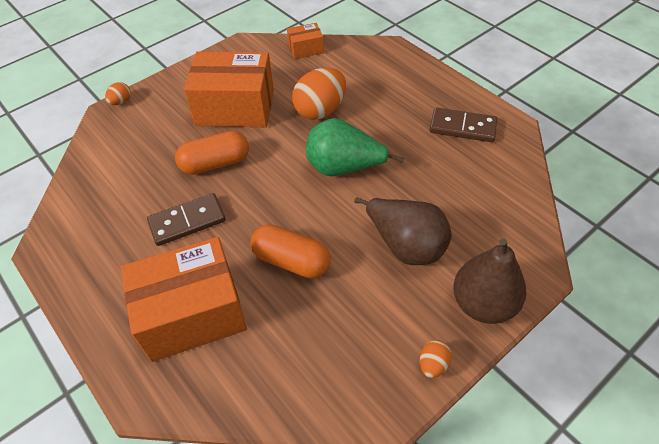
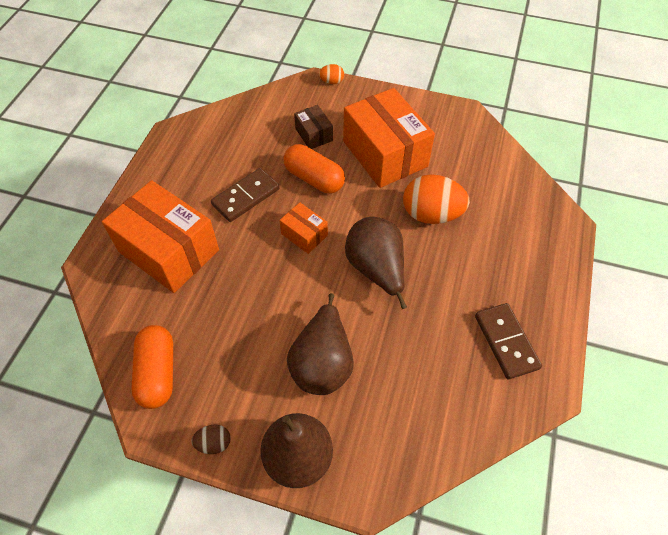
camera: 55 degrees right, 5 degrees up
(167, 141) = (314, 134): none -> brown box
(187, 221) = (246, 197): brown domino -> brown domino turned 75 degrees counterclockwise
(291, 261) = (252, 286): orange capsule -> orange capsule (157, 373)
(306, 49) = (501, 159): orange box -> orange box (304, 235)
(344, 168) = (376, 270): green pear -> brown pear
(433, 364) = (214, 443): orange egg -> brown egg

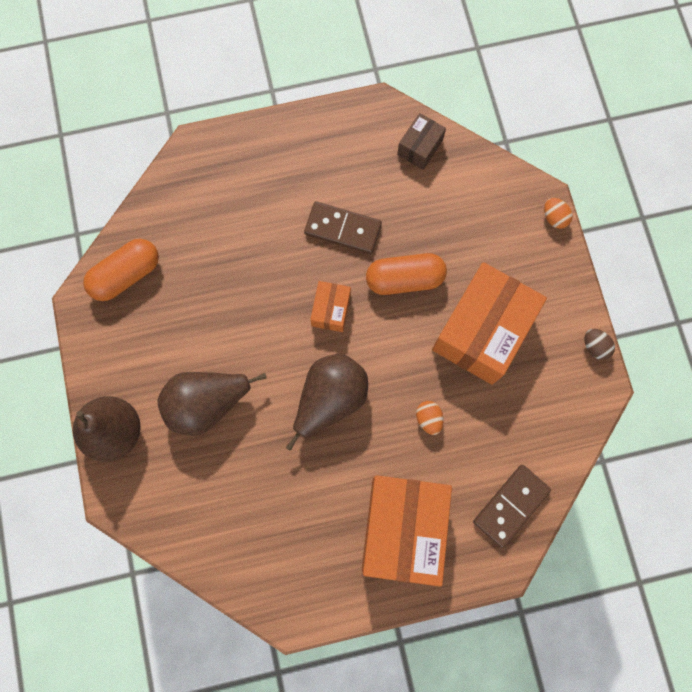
camera: 60 degrees right, 20 degrees up
(169, 251) = (243, 202): orange box -> orange box (403, 528)
(214, 443) = (93, 358): brown egg -> brown egg (594, 347)
(314, 134) = (463, 244): brown box -> brown box (420, 147)
(314, 178) = (404, 279): orange capsule -> orange capsule turned 75 degrees clockwise
(431, 214) = (428, 419): orange egg -> orange egg, size x0.47
(506, 342) = (318, 558): brown domino -> brown domino (511, 505)

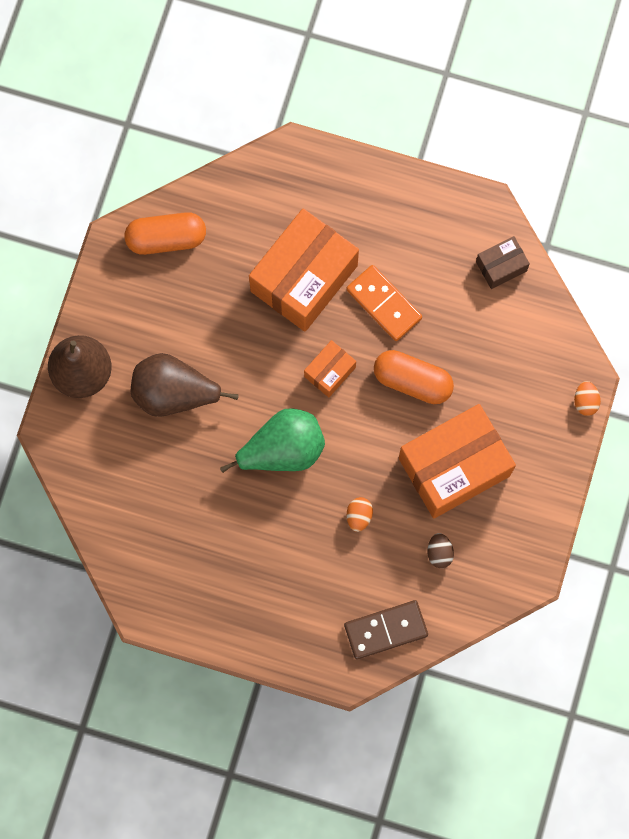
camera: 30 degrees right, 0 degrees up
(330, 399) = (283, 450): brown pear -> green pear
(343, 229) = (383, 304): brown domino -> orange domino
(403, 528) = (281, 595): orange box -> orange box (304, 278)
(594, 347) = (547, 538): brown egg -> brown egg (439, 553)

